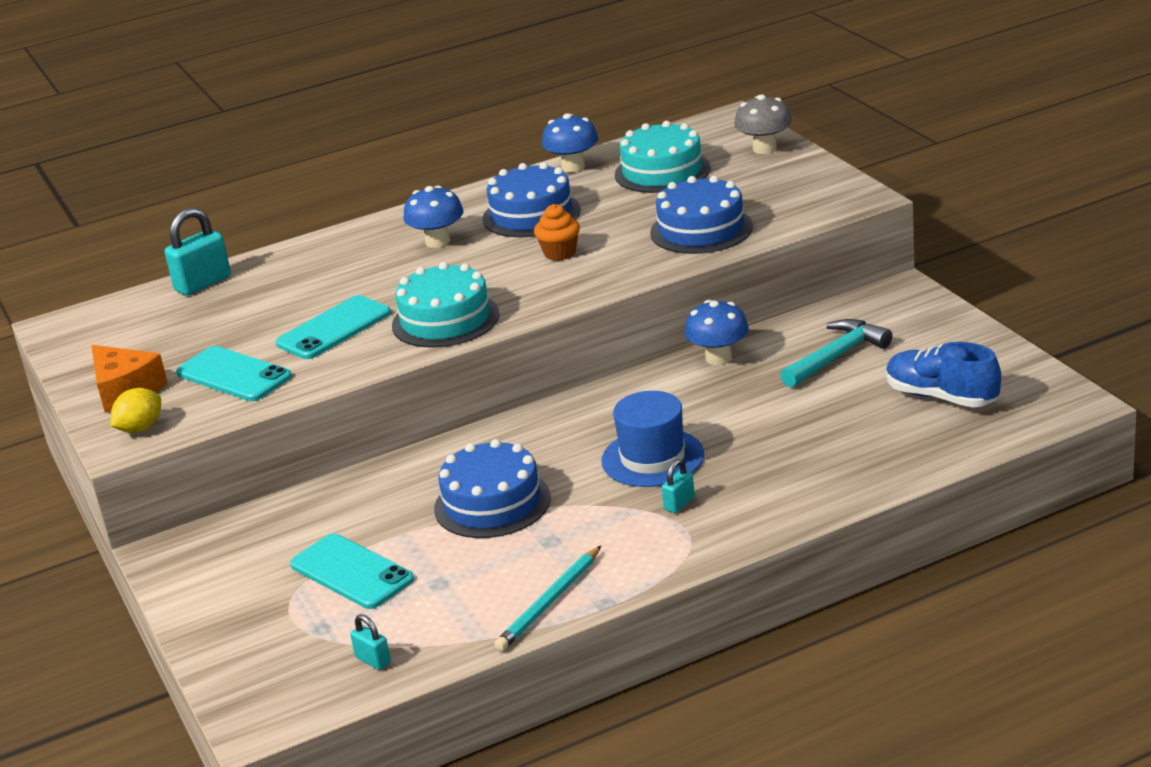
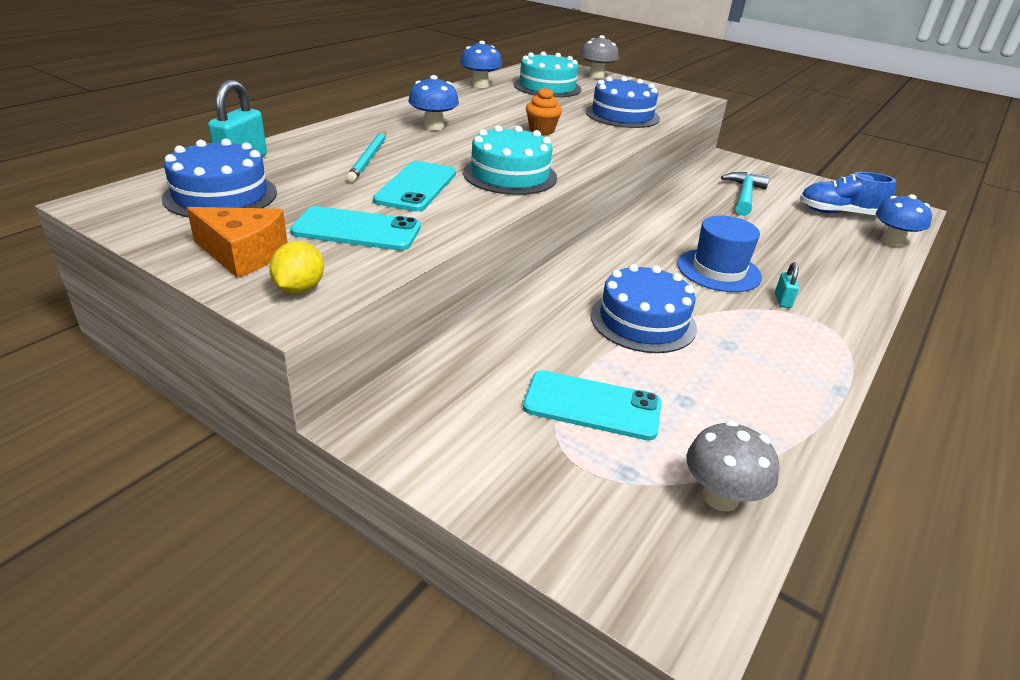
camera: 35 degrees left, 5 degrees up
(373, 660) = (720, 497): turquoise padlock -> grey mushroom
(531, 214) = (487, 110): blue cake -> blue cake (220, 195)
(550, 602) = (798, 399): turquoise pencil -> turquoise pencil (369, 158)
(718, 358) = (672, 202): blue mushroom -> blue mushroom (892, 241)

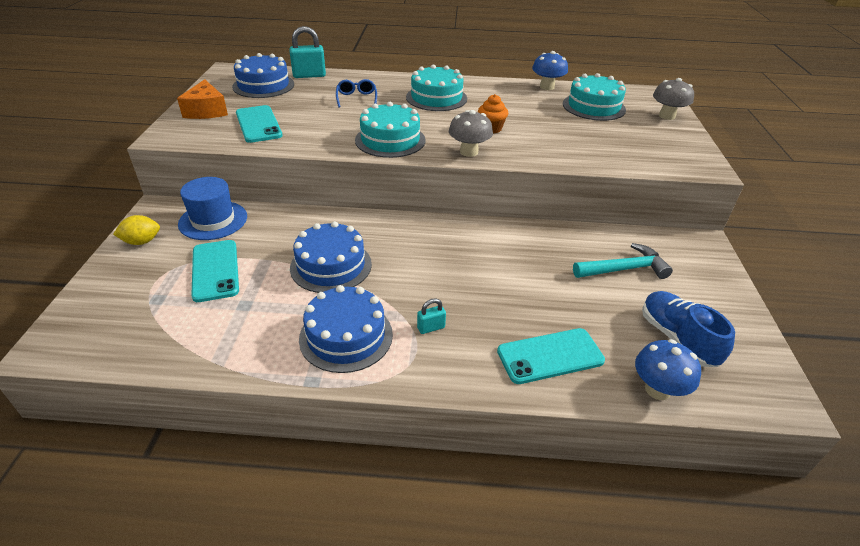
camera: 60 degrees right, 5 degrees up
(299, 289) = (183, 133): yellow lemon -> yellow lemon (142, 241)
(369, 158) = (356, 98): turquoise pencil -> blue glasses
(416, 187) = (333, 121): turquoise phone -> turquoise phone (550, 356)
(433, 127) = (436, 98): blue mushroom -> turquoise cake
(622, 115) = (585, 147): blue cake -> blue cake (346, 336)
(718, 270) = (447, 284): blue hat -> blue hat (213, 220)
(720, 497) = (150, 340): grey mushroom -> grey mushroom (469, 152)

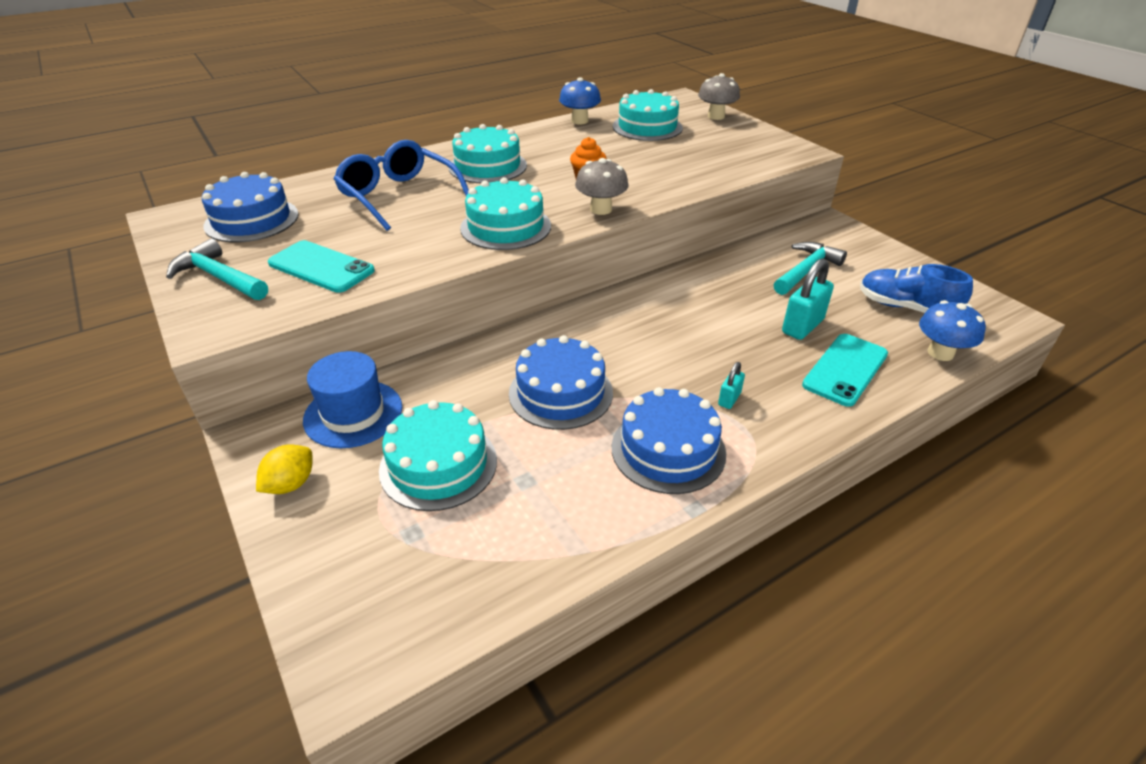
camera: 35 degrees left, 0 degrees up
(206, 111) = (219, 277): orange cheese -> turquoise hammer
(215, 270) = (438, 465): turquoise phone -> turquoise cake
(309, 75) = (296, 189): turquoise padlock -> turquoise padlock (802, 326)
(356, 98) = (398, 196): blue glasses -> blue glasses, size x1.97

